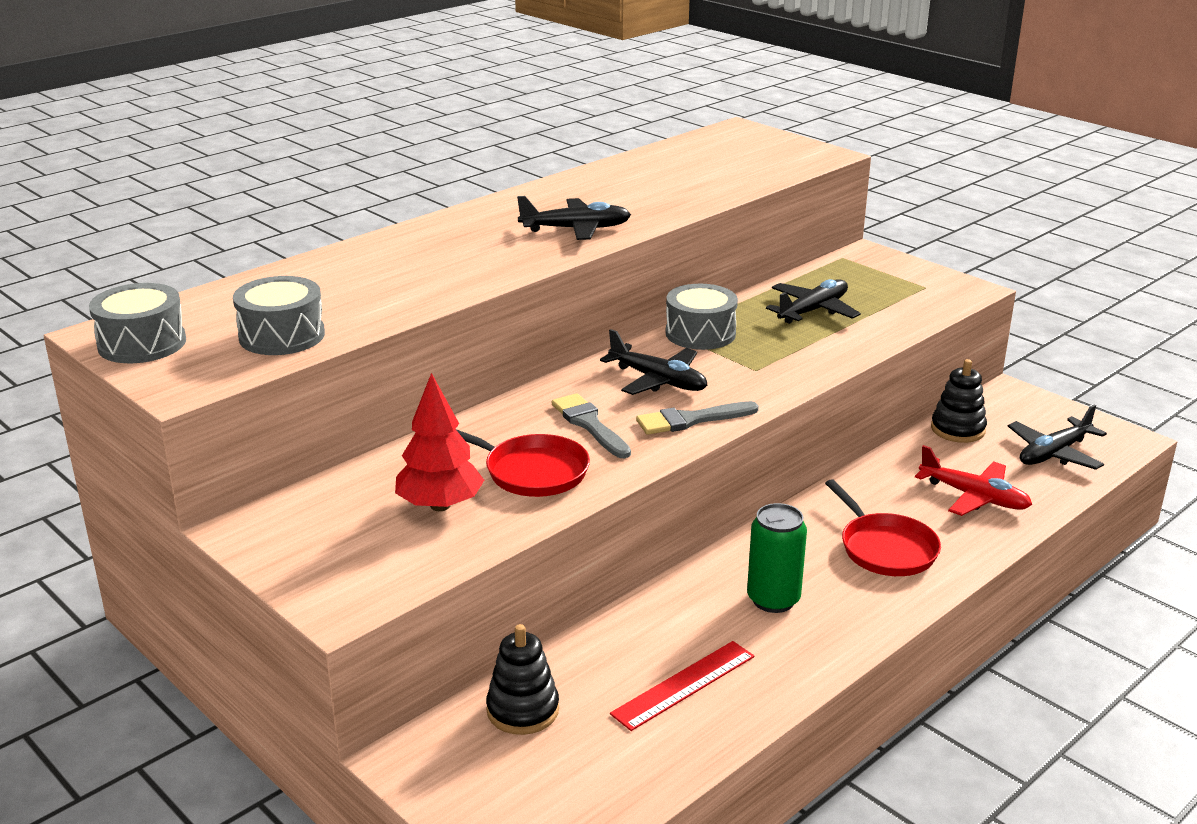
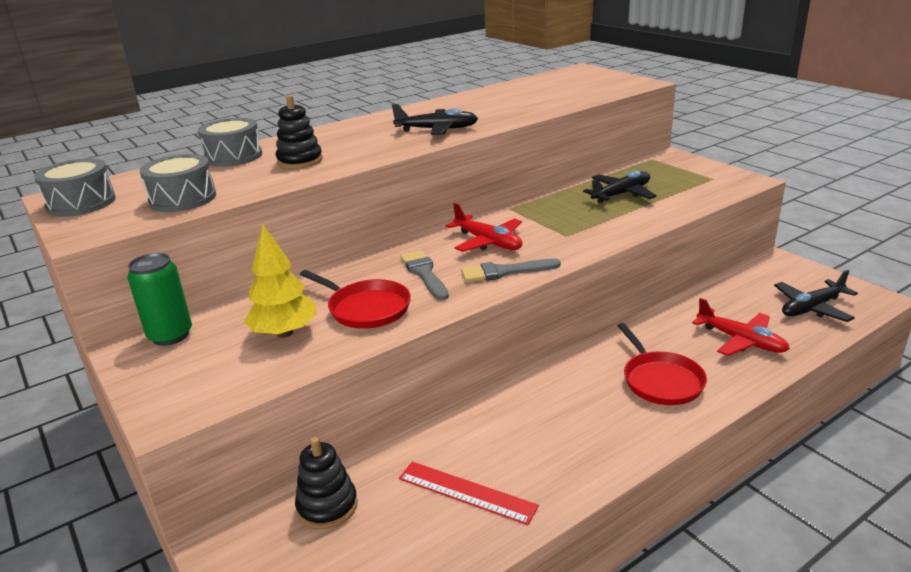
camera: 10 degrees right, 0 degrees up
(440, 505) = (284, 333): red tree -> yellow tree
(658, 380) = (488, 242): black plane -> red plane
(684, 685) = (466, 492): red ruler -> red ruler turned 60 degrees clockwise
(700, 333) = (530, 209): grey drum -> grey drum (233, 156)
(773, 600) = (559, 420): green can -> green can (170, 335)
(957, 429) = (733, 287): black stacking toy -> black stacking toy (300, 161)

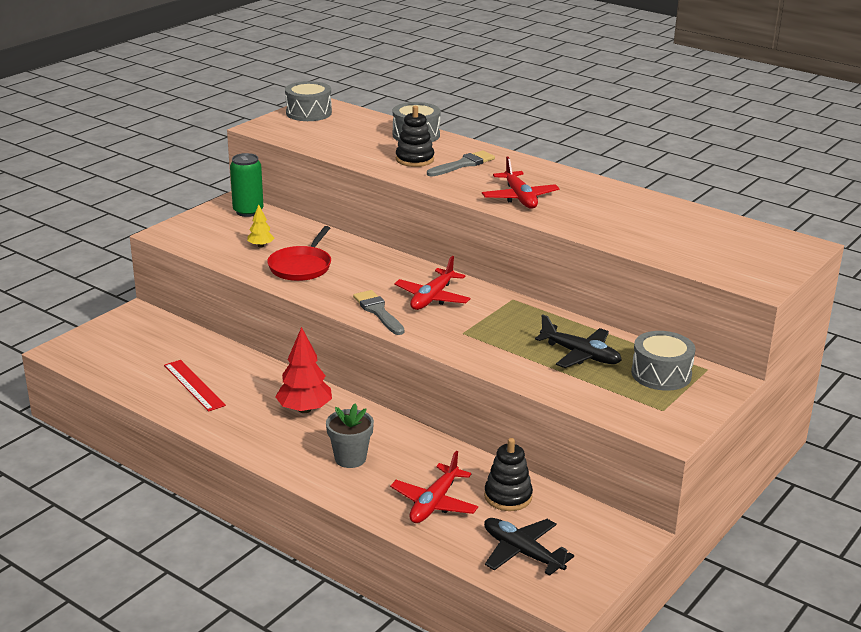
camera: 70 degrees right, 0 degrees up
(183, 199) = (325, 139): grey drum -> grey drum (661, 374)
(284, 333) = (261, 246): yellow tree -> yellow tree, size x0.53
(327, 506) = (172, 339): black stacking toy -> black stacking toy (508, 496)
(424, 273) = (363, 279): grey brush -> grey brush (463, 164)
(437, 130) = (520, 198): black plane -> red plane
(466, 492) = (194, 385): red ruler -> red ruler turned 45 degrees counterclockwise
(555, 402) = (304, 409): none -> red tree
(661, 381) = (350, 458): red pan -> grey flower pot

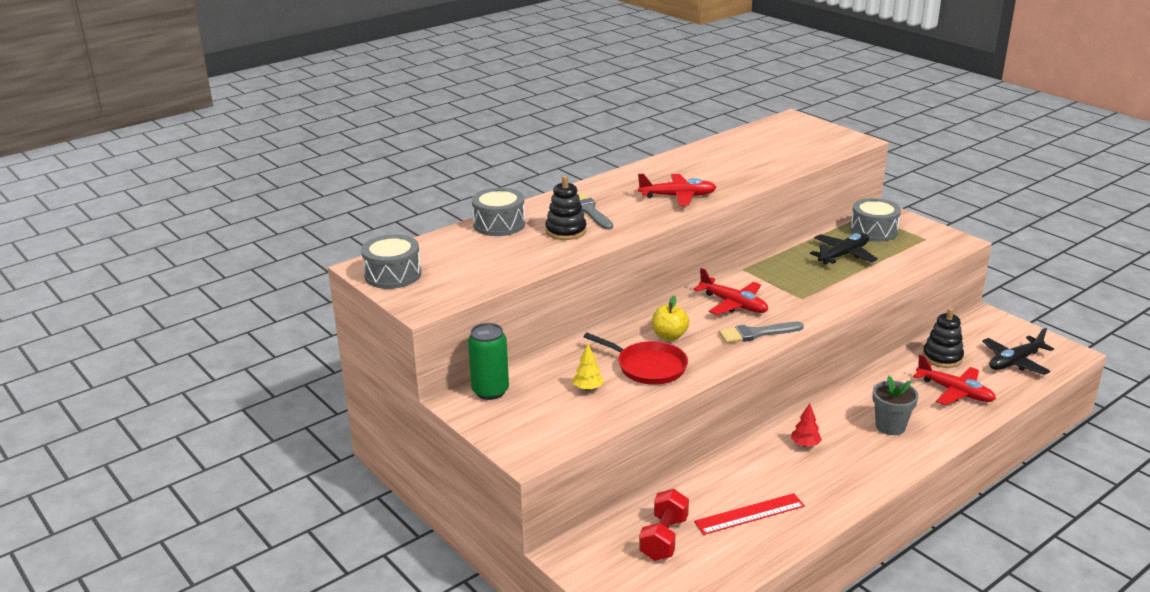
camera: 75 degrees left, 0 degrees up
(157, 349) = (664, 538): none -> red dumbbell
(304, 409) = (805, 444): red tree -> red tree, size x0.53
(358, 272) = (669, 336): none -> yellow apple

